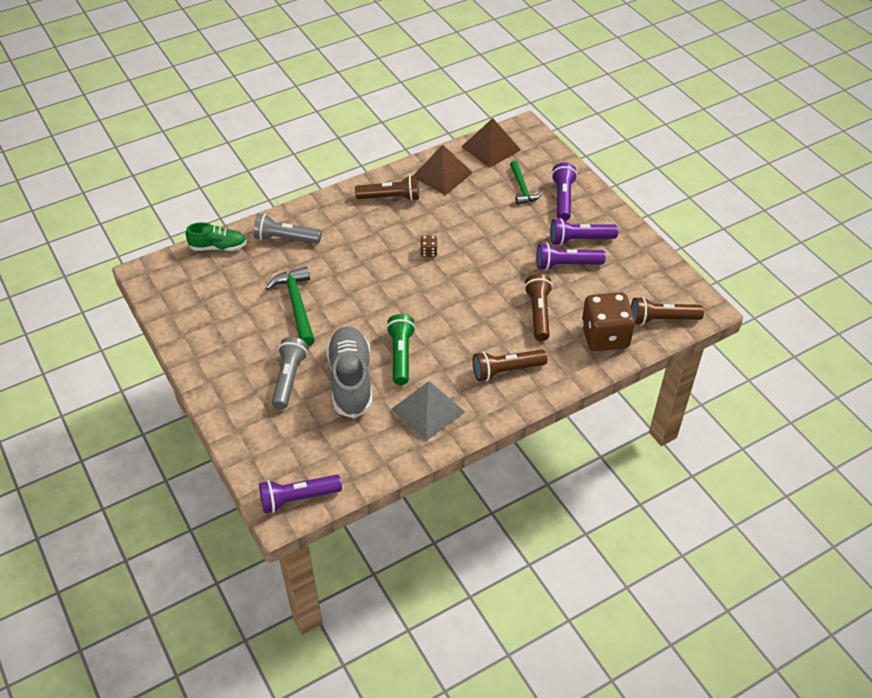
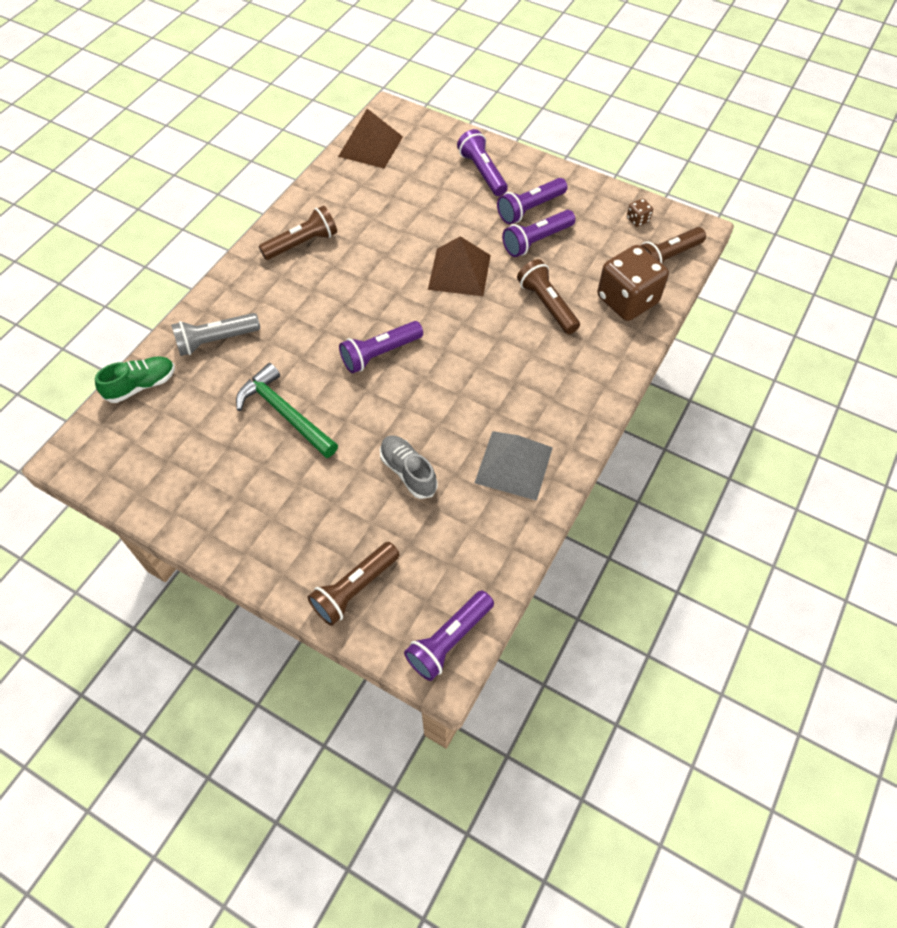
camera: 30 degrees left, 10 degrees up
(289, 379) = (338, 504): grey flashlight -> none
(351, 380) = (408, 471): grey shoe -> grey shoe, size x0.59
(390, 295) = (380, 353): none -> purple flashlight
(401, 355) = (441, 417): green flashlight -> none
(428, 252) = (387, 287): brown dice -> brown dice (637, 220)
(442, 174) = (340, 195): brown pyramid -> brown pyramid (459, 272)
(506, 370) = (560, 381): brown flashlight -> brown flashlight (355, 589)
(522, 188) = (434, 177): green hammer -> none

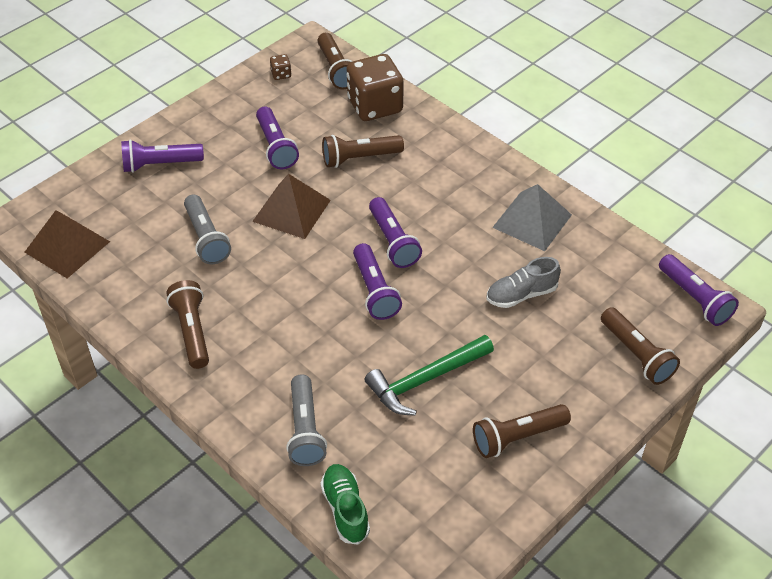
camera: 75 degrees left, 10 degrees down
(233, 497) = (517, 437): none -> brown flashlight
(406, 224) = (206, 238): none -> grey flashlight
(530, 209) = (230, 141): purple flashlight -> purple flashlight (393, 241)

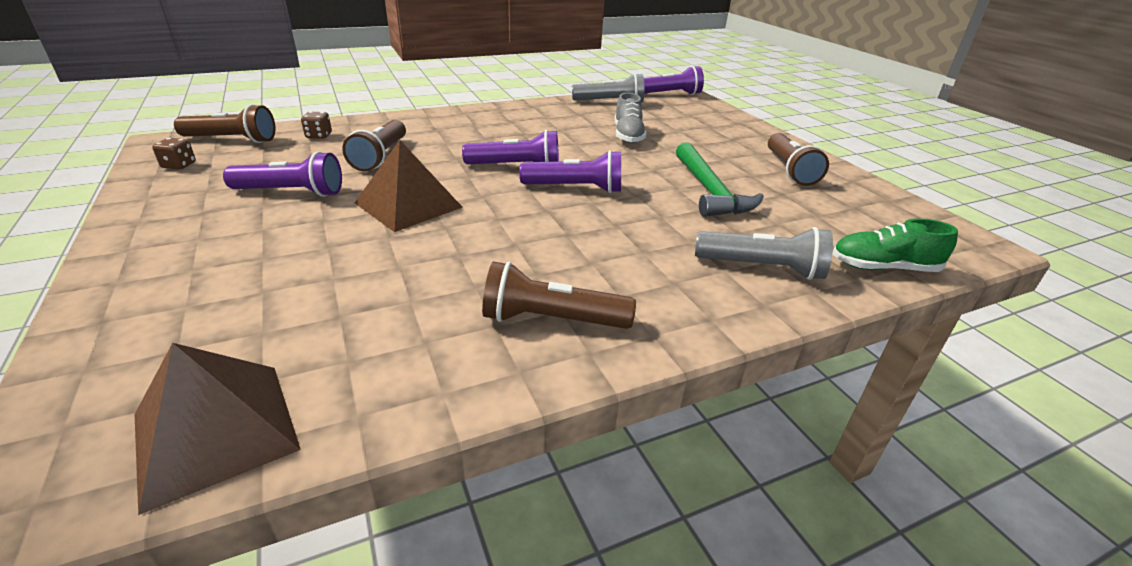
camera: 70 degrees left, 15 degrees down
(160, 164) = (180, 279): purple flashlight -> none
(206, 238) = (383, 270): grey flashlight -> grey flashlight (610, 102)
(375, 106) = (319, 136): brown dice -> brown dice, size x0.41
(532, 221) = (548, 116): grey pyramid -> none
(636, 354) = (713, 118): brown flashlight -> none

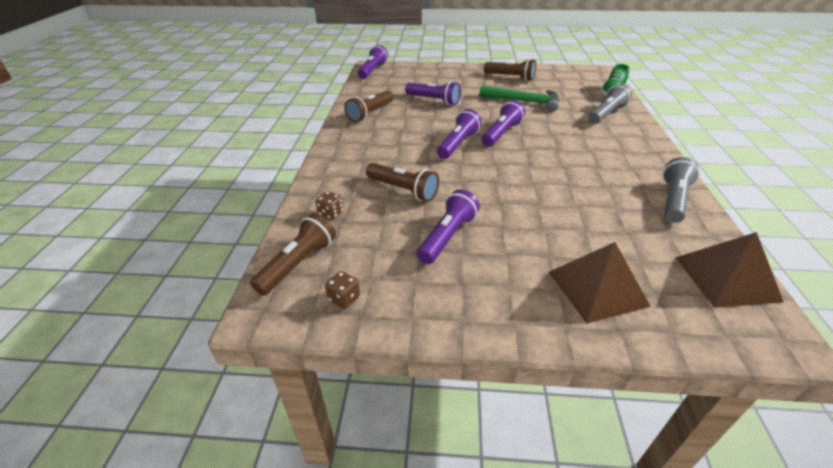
camera: 60 degrees left, 5 degrees up
(408, 205) = (495, 190): brown pyramid -> brown pyramid (597, 288)
(552, 320) = (640, 172): brown flashlight -> brown flashlight (370, 113)
(610, 102) = (369, 90): grey flashlight -> grey flashlight (673, 200)
(628, 136) = (433, 100): grey shoe -> purple flashlight

